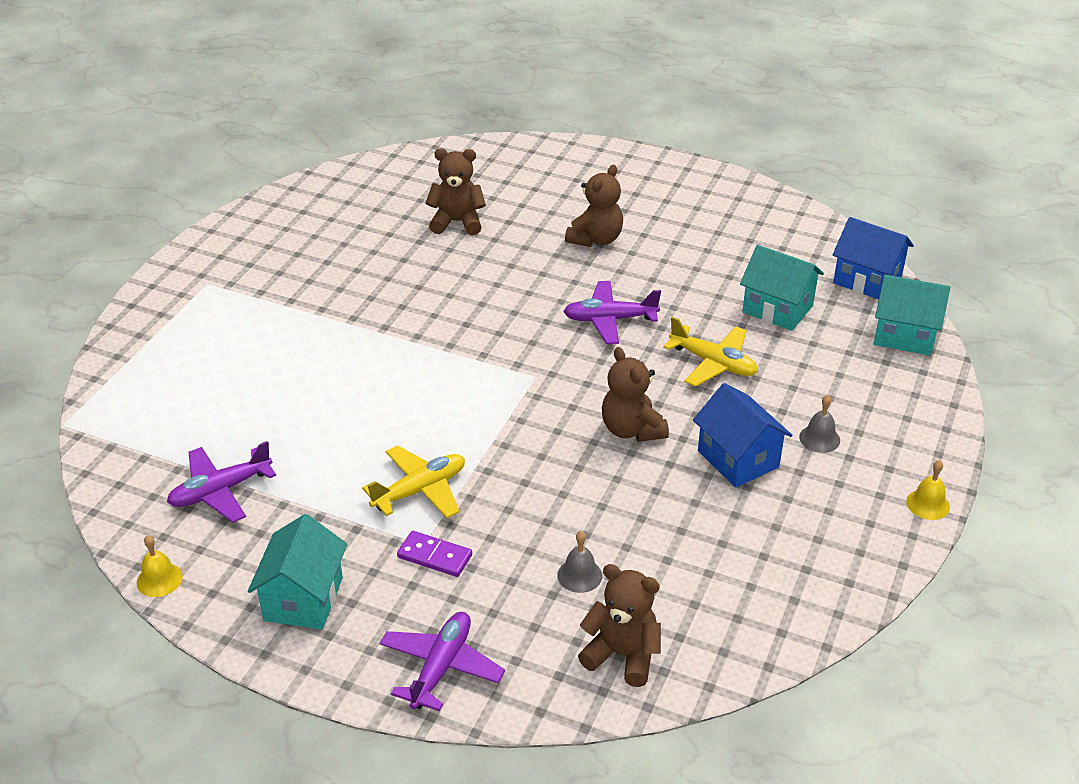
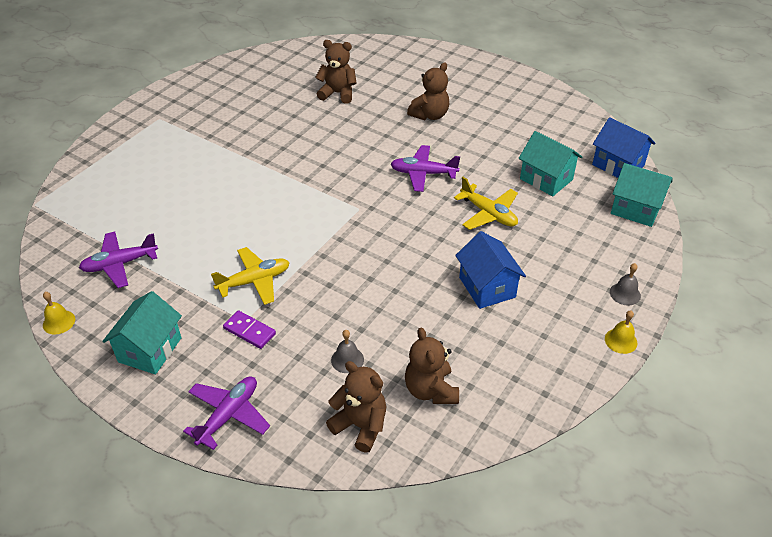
camera: 10 degrees right, 5 degrees up
(632, 430) = (416, 256): brown teddy bear -> brown teddy bear (430, 390)
(819, 438) = (551, 279): grey bell -> grey bell (625, 294)

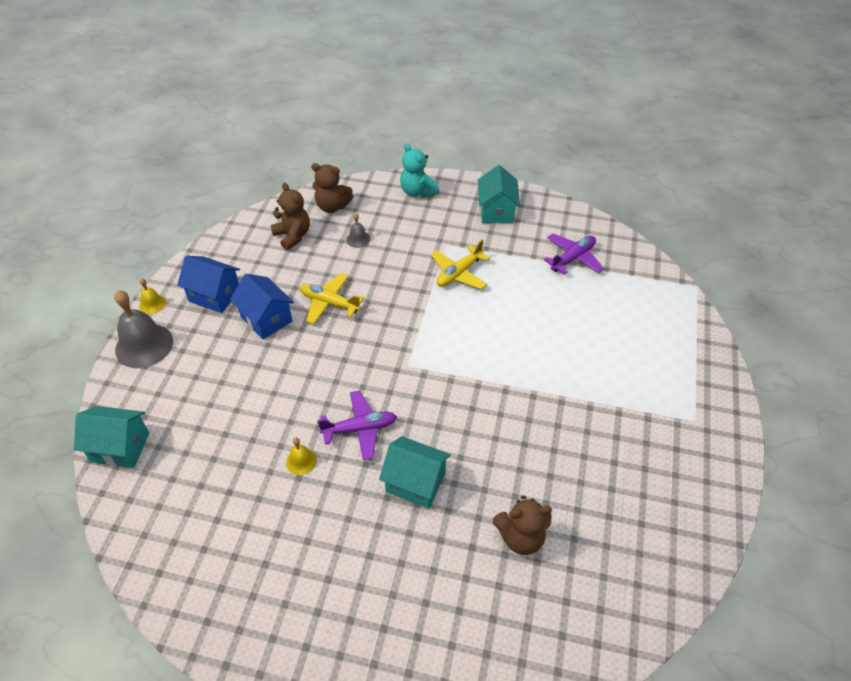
camera: 160 degrees right, 5 degrees up
(59, 322) = (573, 211): yellow bell -> yellow bell (301, 461)
(228, 415) = (417, 192): purple plane -> turquoise teddy bear
(249, 331) = (437, 239): purple domino -> none
(430, 115) = (383, 532): brown teddy bear -> none
(488, 214) = (278, 396): yellow plane -> yellow plane (329, 303)
(546, 179) = (220, 462): turquoise house -> turquoise house (415, 482)
(618, 165) = (133, 512): blue house -> blue house (215, 295)
(625, 294) = (144, 345): grey bell -> grey bell, size x2.08

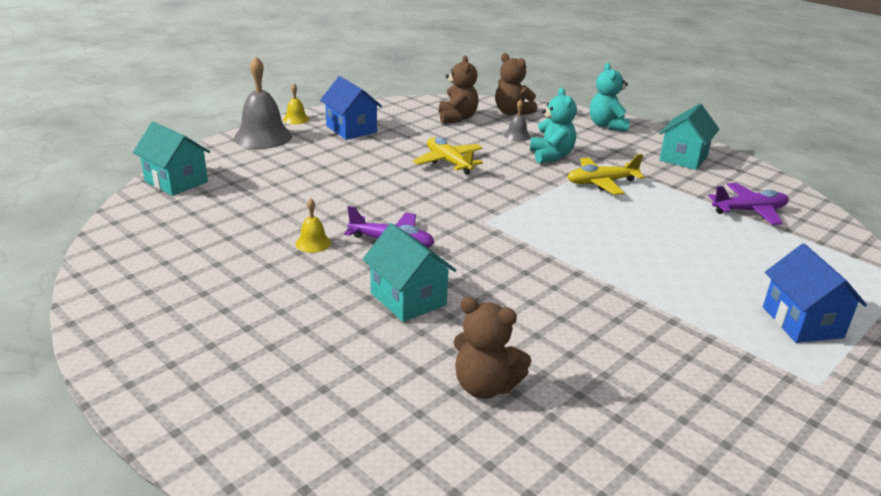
camera: 30 degrees right, 20 degrees down
(266, 319) = (380, 154): blue house -> blue house (802, 322)
(401, 255) = (551, 156): none -> turquoise teddy bear

